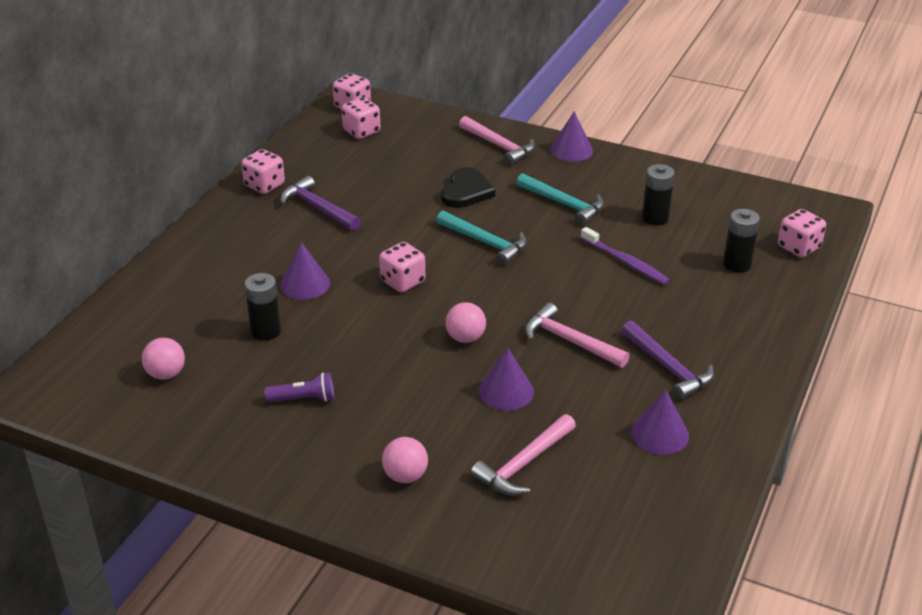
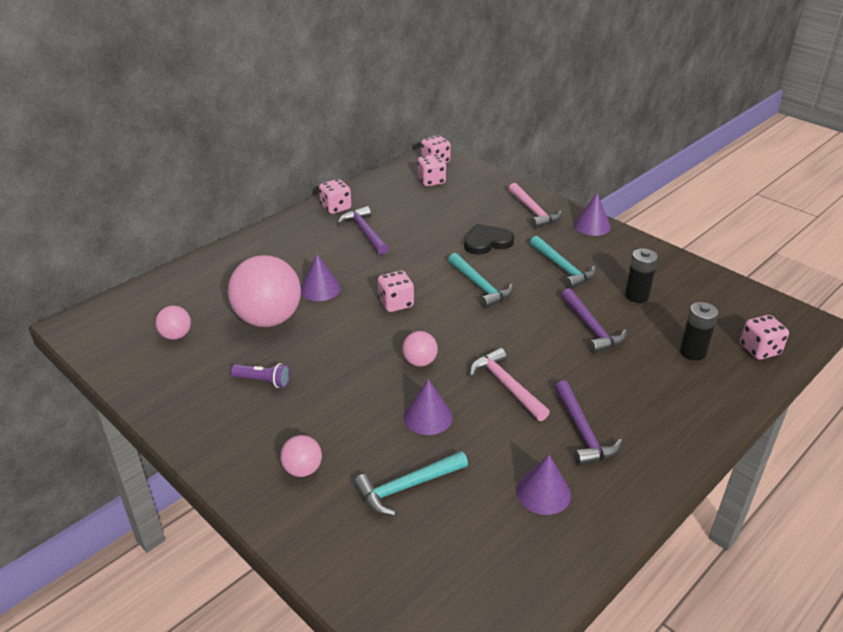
camera: 20 degrees right, 0 degrees up
(266, 331) = (268, 319): black battery -> pink ball
(466, 191) = (487, 242): black heart -> black heart turned 150 degrees counterclockwise
(524, 464) = (407, 487): pink hammer -> turquoise hammer
(626, 262) = (591, 328): purple toothbrush -> purple hammer

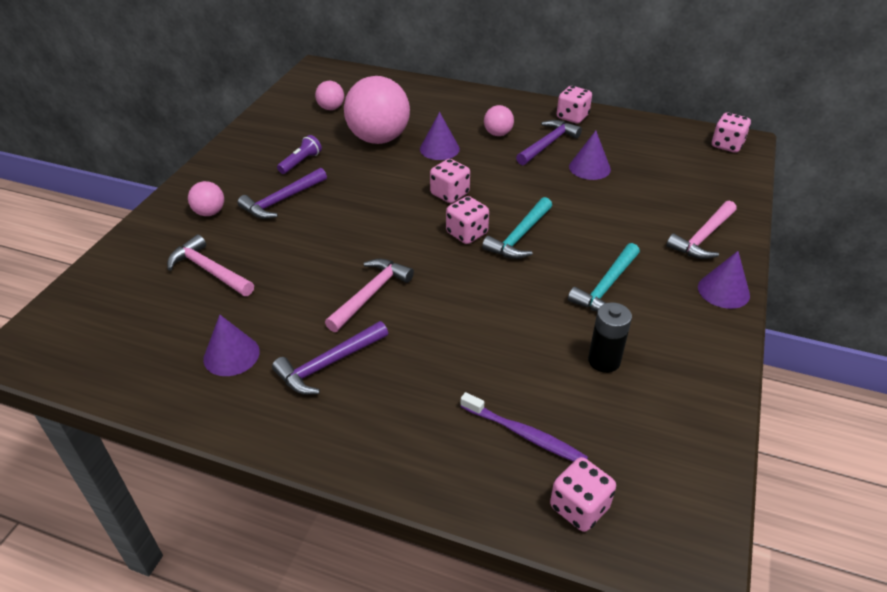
camera: 65 degrees right, 5 degrees up
(263, 381) = (301, 162): purple flashlight -> purple flashlight turned 135 degrees counterclockwise
(407, 487) = (209, 270): turquoise hammer -> pink hammer
(419, 362) = (373, 232): pink ball -> pink ball (498, 134)
(428, 417) = (301, 257): purple cone -> purple cone (589, 168)
(431, 181) = (684, 154): pink dice -> pink dice (467, 233)
(487, 242) = (605, 220): black heart -> none
(591, 328) = (508, 334): purple hammer -> purple hammer (282, 200)
(692, 352) = (525, 434): black battery -> purple toothbrush

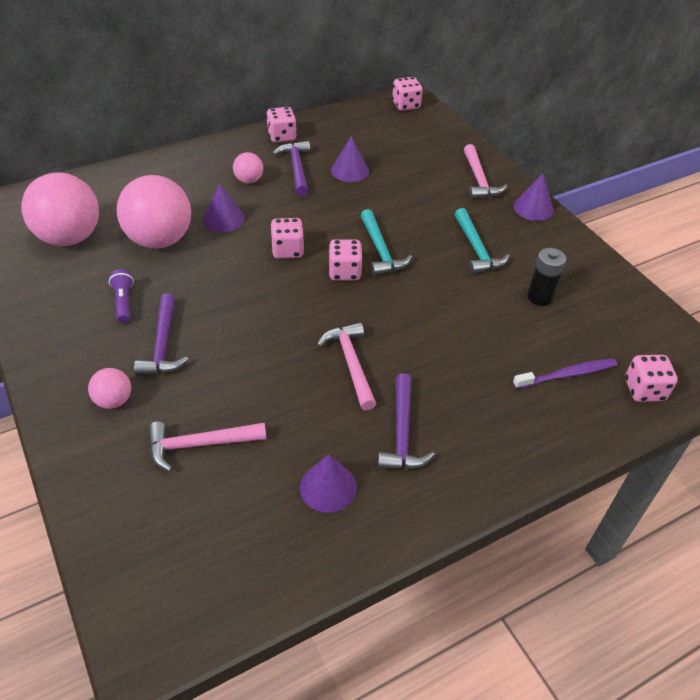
camera: 50 degrees left, 5 degrees up
(331, 108) = (70, 237): pink ball -> pink ball, size x2.13

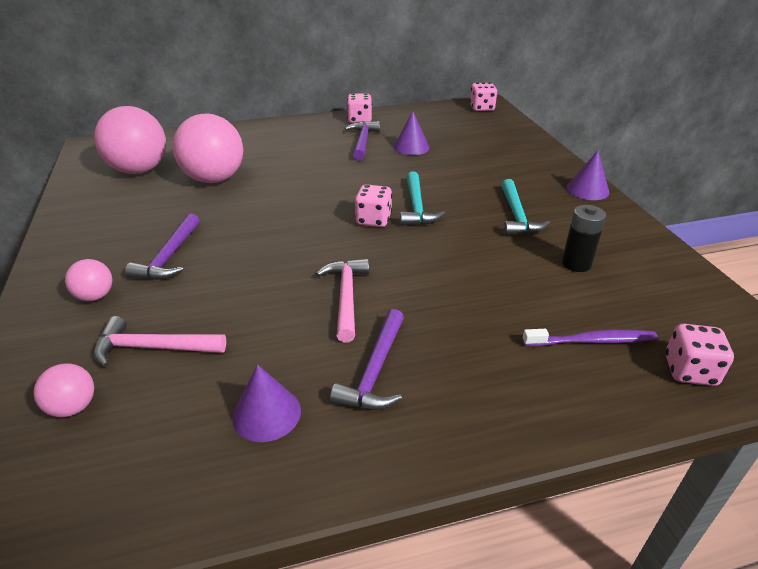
camera: 15 degrees right, 10 degrees down
(124, 302) = (155, 220): purple flashlight -> none
(223, 219) = (279, 170): purple cone -> none
(249, 180) = (315, 146): pink ball -> pink ball (73, 407)
(287, 250) = (326, 198): pink dice -> none
(479, 180) = (536, 164): pink hammer -> none

